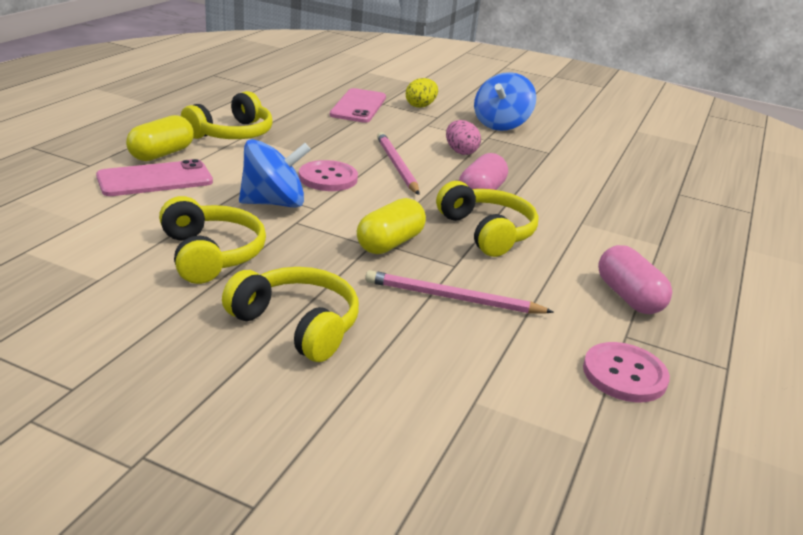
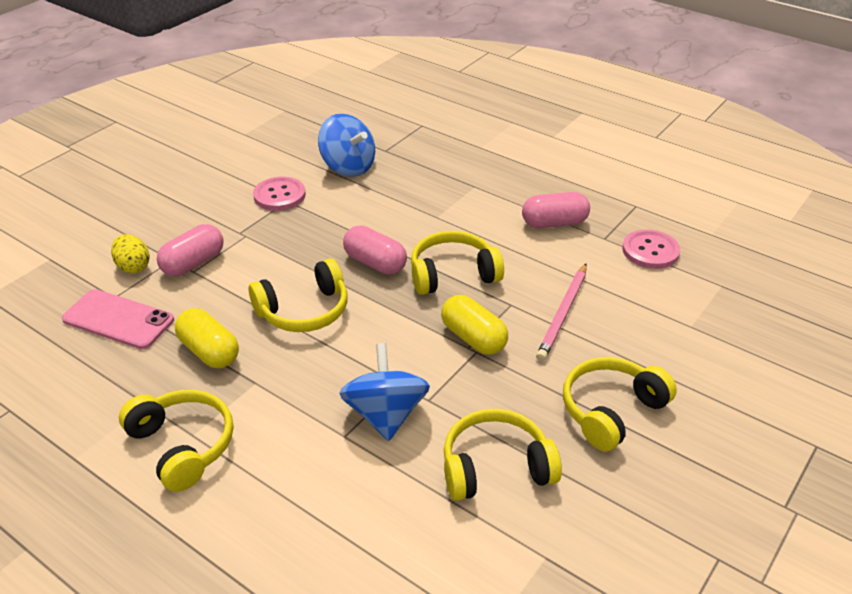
camera: 75 degrees left, 10 degrees up
(155, 179) = (313, 521): pink phone -> none
(162, 154) = (236, 518): yellow capsule -> yellow capsule (209, 351)
(328, 178) = (328, 367): pink button -> pink button (279, 195)
(396, 166) = (304, 311): pink pencil -> yellow headphones
(436, 124) = (193, 263): none -> pink capsule
(460, 152) = (275, 259): pink egg -> none
(501, 125) = (208, 217): blue spinning top -> blue spinning top (348, 167)

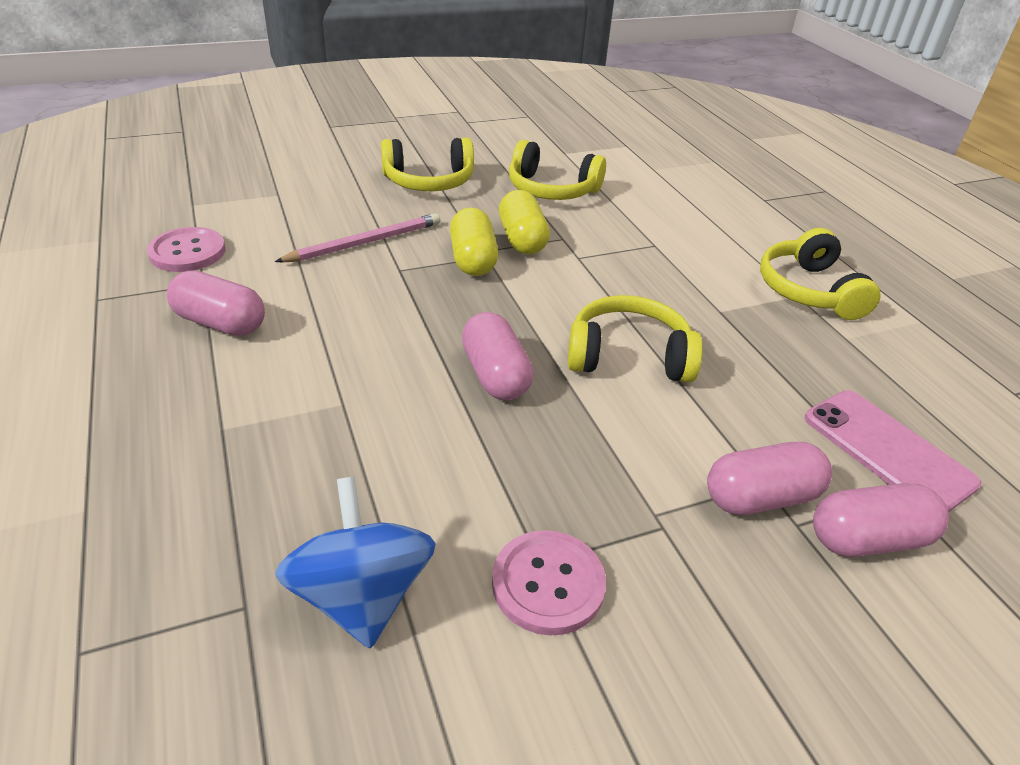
camera: 150 degrees left, 0 degrees up
(133, 267) = (868, 539): yellow egg -> pink capsule
(209, 351) = (764, 359): yellow capsule -> yellow capsule (522, 239)
(385, 414) = (608, 243): blue spinning top -> none
(453, 274) = (419, 321): yellow headphones -> none

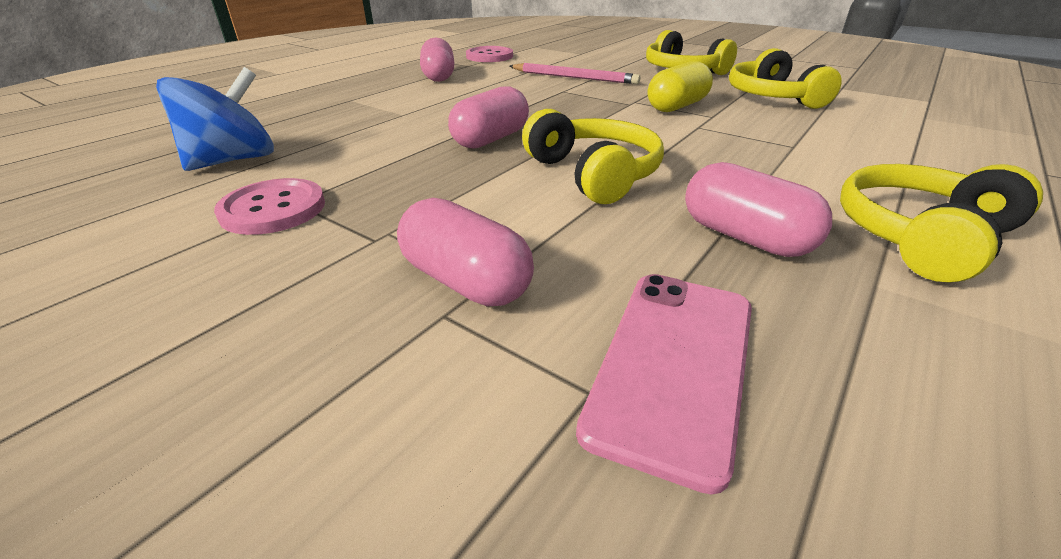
camera: 60 degrees right, 5 degrees down
(472, 259) = (616, 101): yellow capsule -> none
(868, 539) = (464, 376): pink capsule -> pink capsule (745, 237)

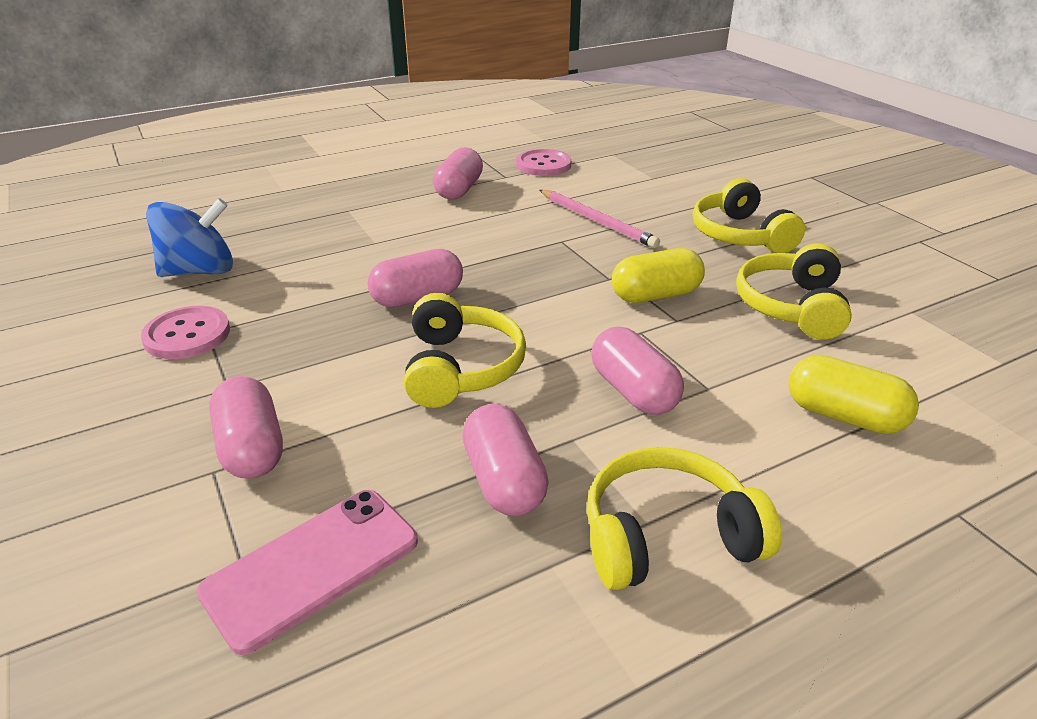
camera: 25 degrees right, 0 degrees up
(748, 158) = (633, 391): none -> pink capsule
(898, 141) = (844, 416): none -> yellow capsule

